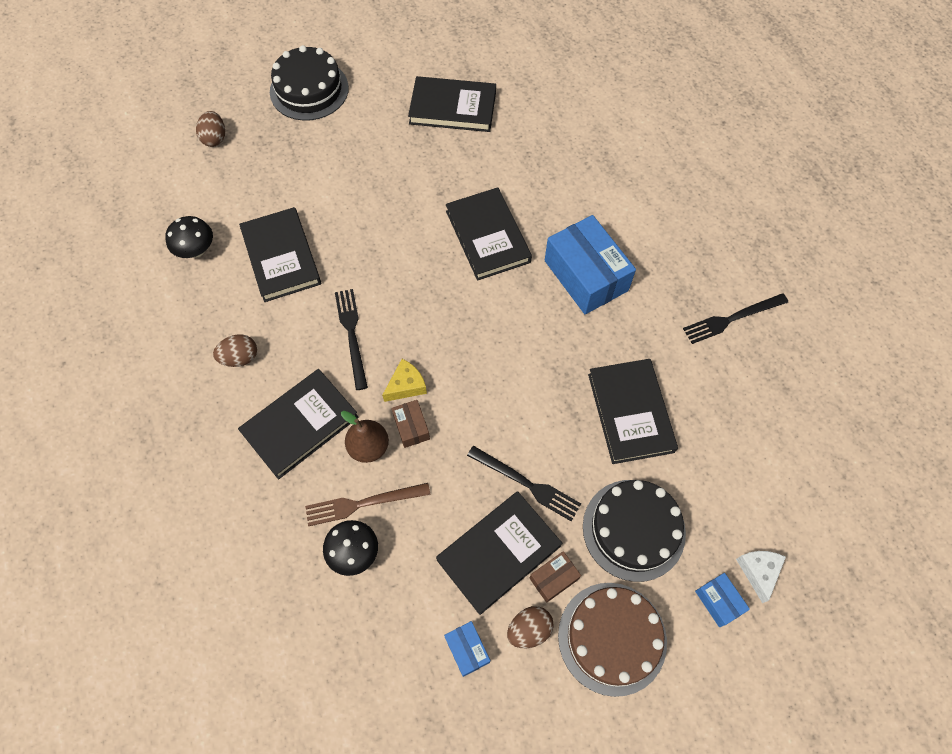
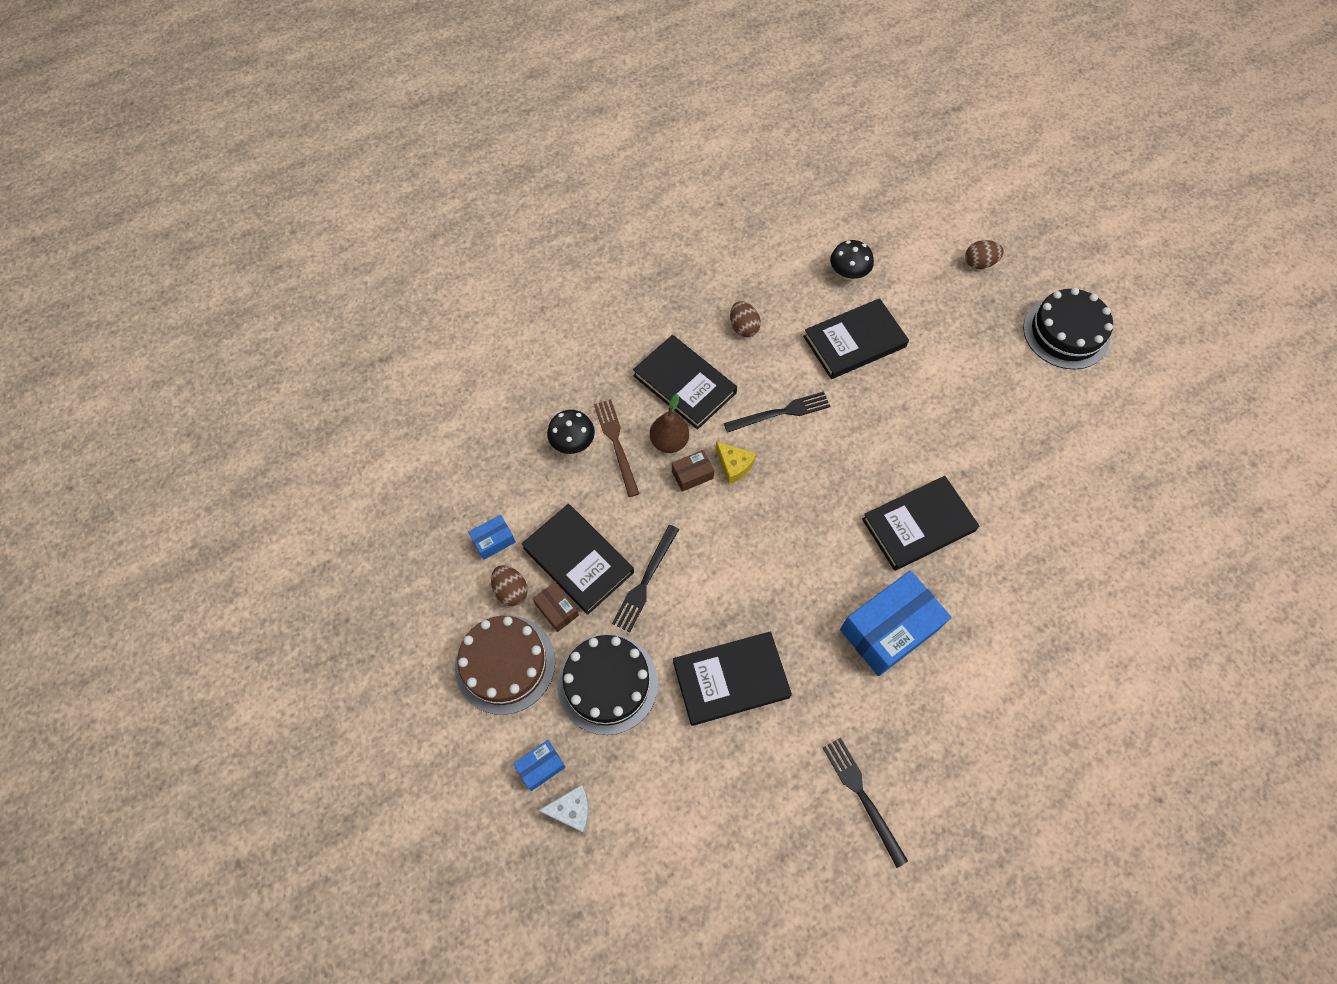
camera: 85 degrees right, 0 degrees up
(452, 108) = (1084, 475): black book -> none

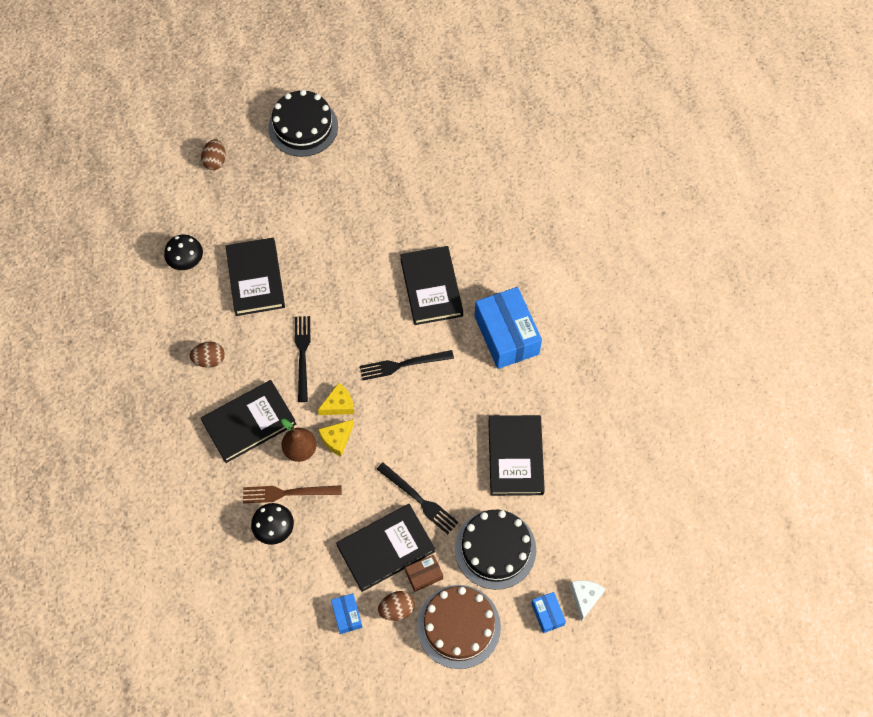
camera: 75 degrees left, 0 degrees up
(692, 475) = (337, 439): brown box -> yellow cheese
(862, 796) = (620, 392): black fork -> black fork (403, 365)

